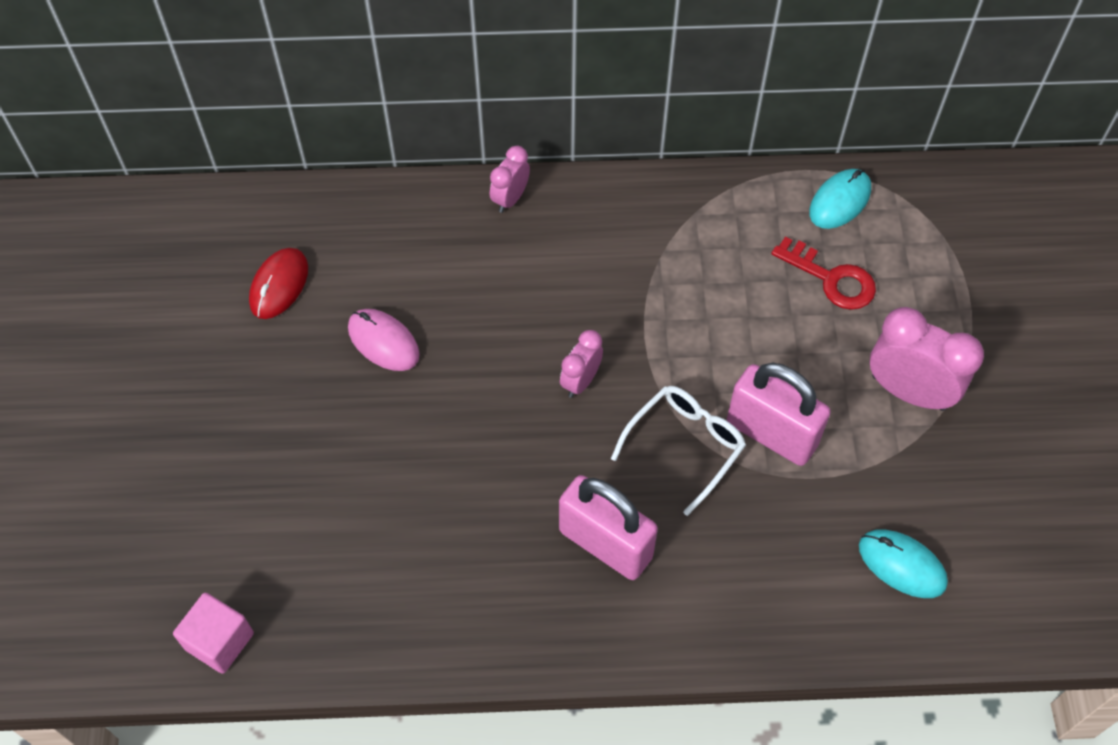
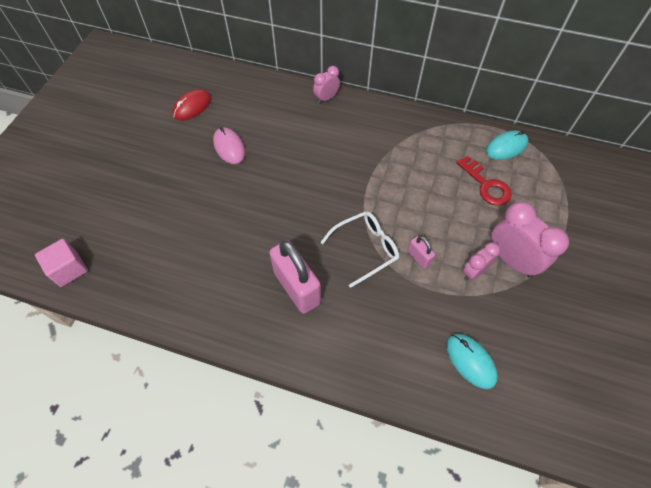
camera: 20 degrees right, 0 degrees up
(580, 381) = (322, 197): pink clock -> pink clock (473, 272)
(771, 433) = (418, 258): pink padlock -> pink padlock, size x0.48

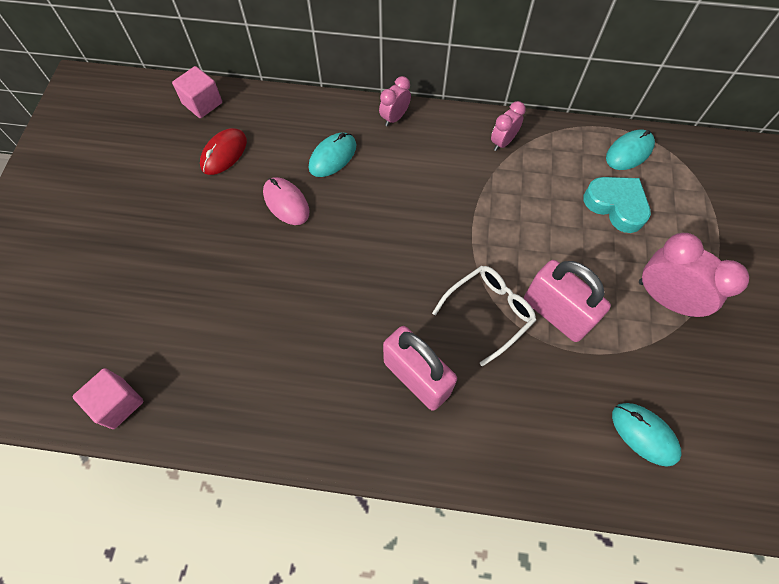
camera: 10 degrees left, 5 degrees up
(185, 70) = (202, 103): none -> pink cube
(272, 119) = (332, 156): none -> turquoise mouse
(418, 258) = (555, 313): pink padlock -> pink padlock, size x2.10
(473, 272) = (624, 320): pink clock -> pink clock (502, 142)
(486, 185) = (616, 206): red key -> turquoise heart

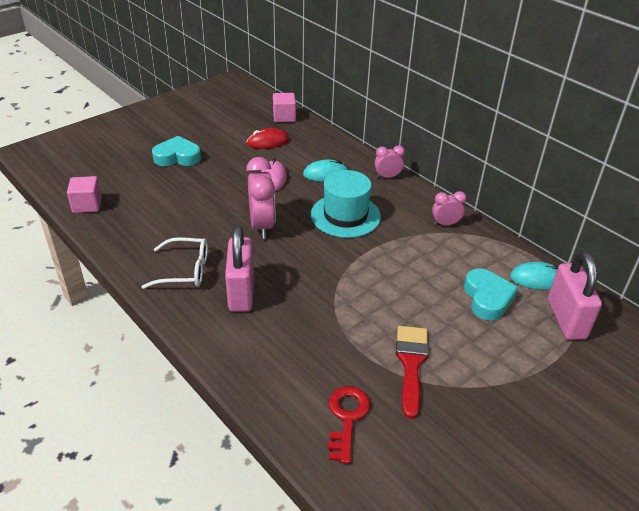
camera: 40 degrees right, 25 degrees down
(145, 250) = (177, 157): none -> turquoise heart
(408, 199) = (345, 215): none -> turquoise hat
(489, 312) = (325, 293): white glasses -> white glasses (185, 270)
(555, 313) = (368, 321): pink padlock -> pink padlock (566, 319)
(632, 330) = (411, 364): none -> red brush
(644, 434) = (346, 418): turquoise mouse -> red key
(665, 298) = (460, 365): pink clock -> pink clock (262, 226)

